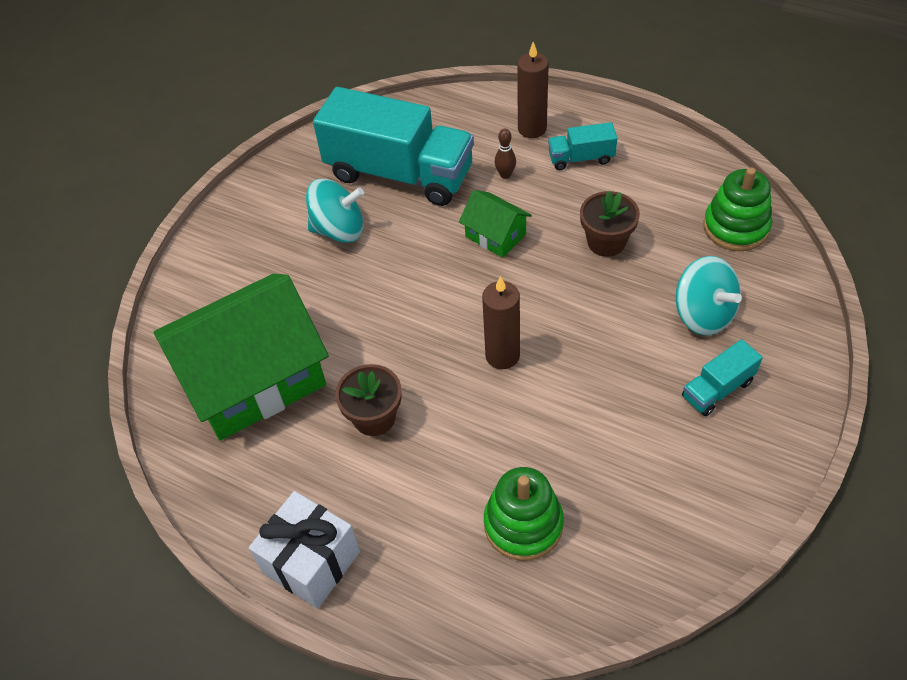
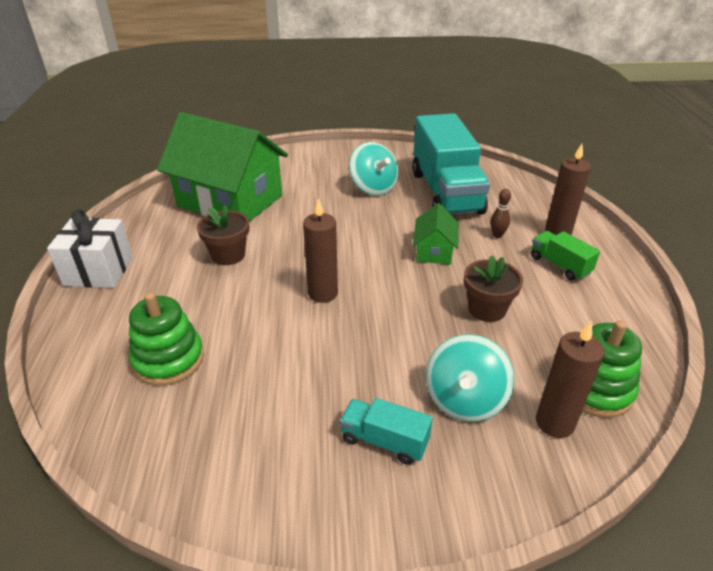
camera: 55 degrees right, 15 degrees down
(581, 158) = (559, 265): turquoise truck -> green truck
(755, 271) = (554, 423): none -> brown candle

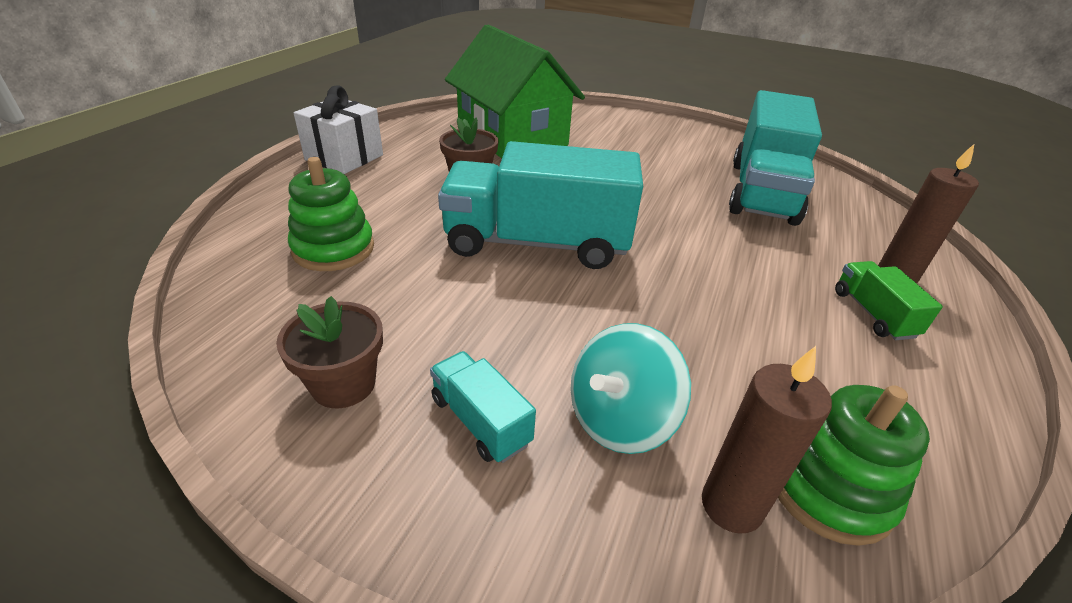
camera: 25 degrees right, 0 degrees up
(323, 293) = (537, 243): brown candle -> turquoise truck
(373, 188) = (675, 164): turquoise spinning top -> none
(434, 251) = (703, 244): green house -> none
(487, 309) = (728, 327): brown flower pot -> brown flower pot (343, 384)
(497, 235) = (801, 253): brown bowling pin -> none

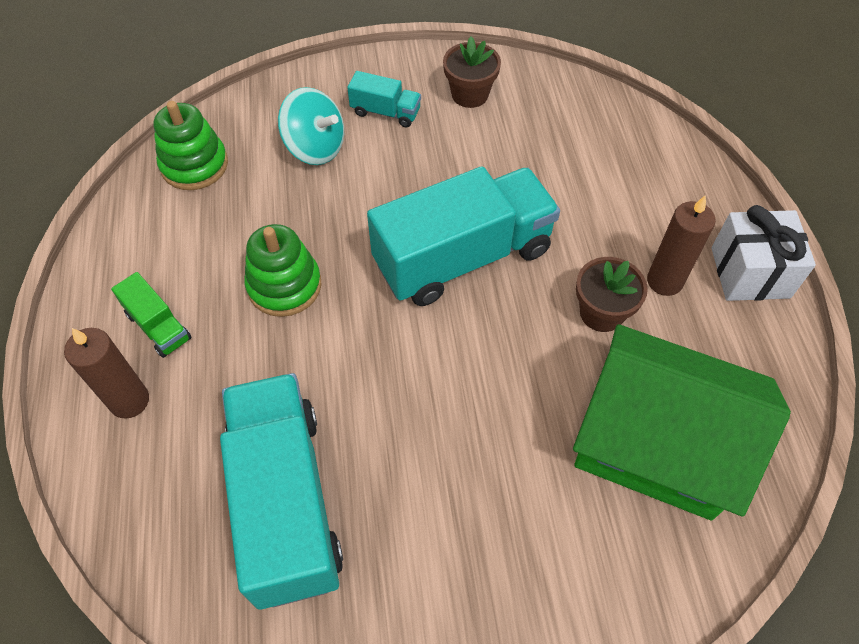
camera: 150 degrees right, 20 degrees up
(333, 249) = (595, 166): green stacking toy -> green stacking toy (284, 285)
(620, 419) = (315, 147): turquoise spinning top -> turquoise spinning top turned 105 degrees clockwise
(731, 505) = (243, 134): brown candle -> brown candle (664, 281)

